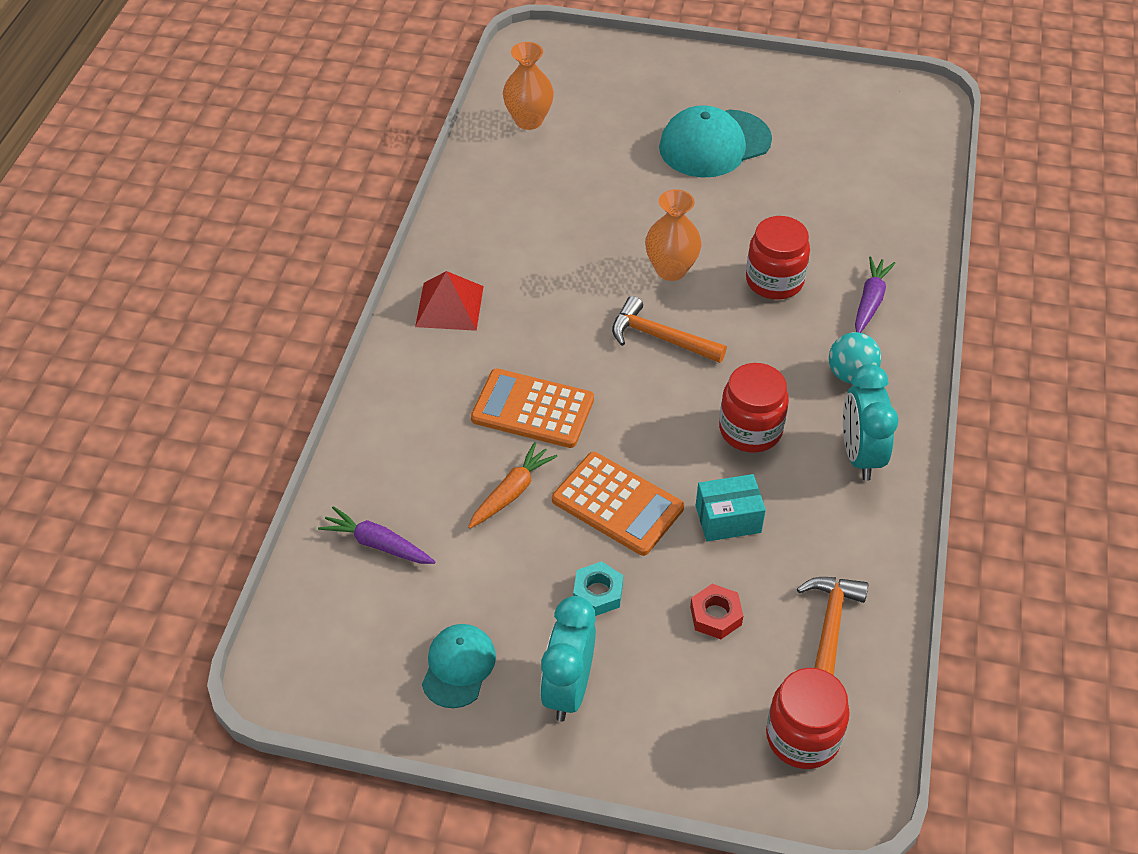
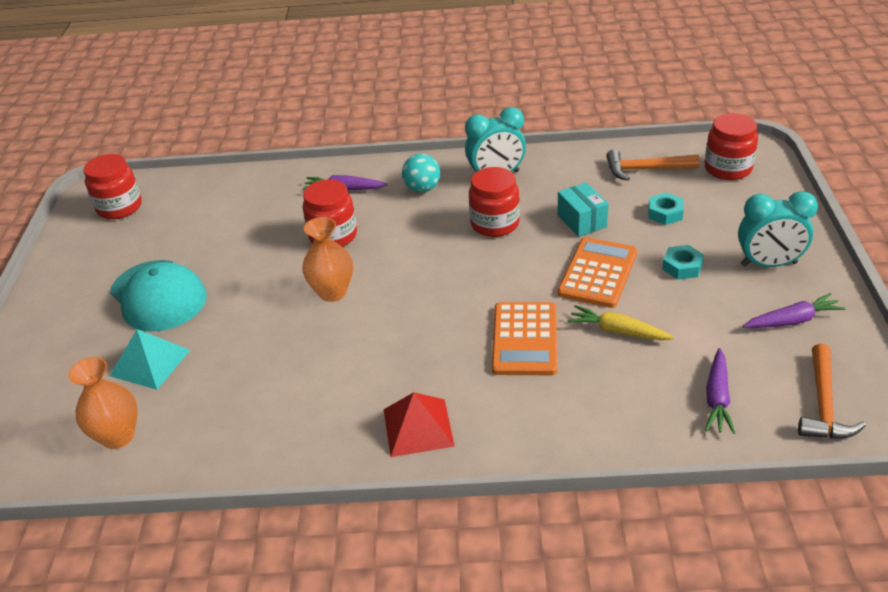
camera: 100 degrees left, 10 degrees down
(458, 667) = (793, 320): turquoise cap -> purple carrot
(512, 492) = (617, 331): orange carrot -> yellow carrot
(615, 138) = (150, 362): none -> turquoise pyramid
(660, 337) = (415, 283): orange hammer -> orange hammer (823, 404)
(715, 616) = (665, 213): red nut -> turquoise nut
(887, 115) = (119, 207): none -> red jar

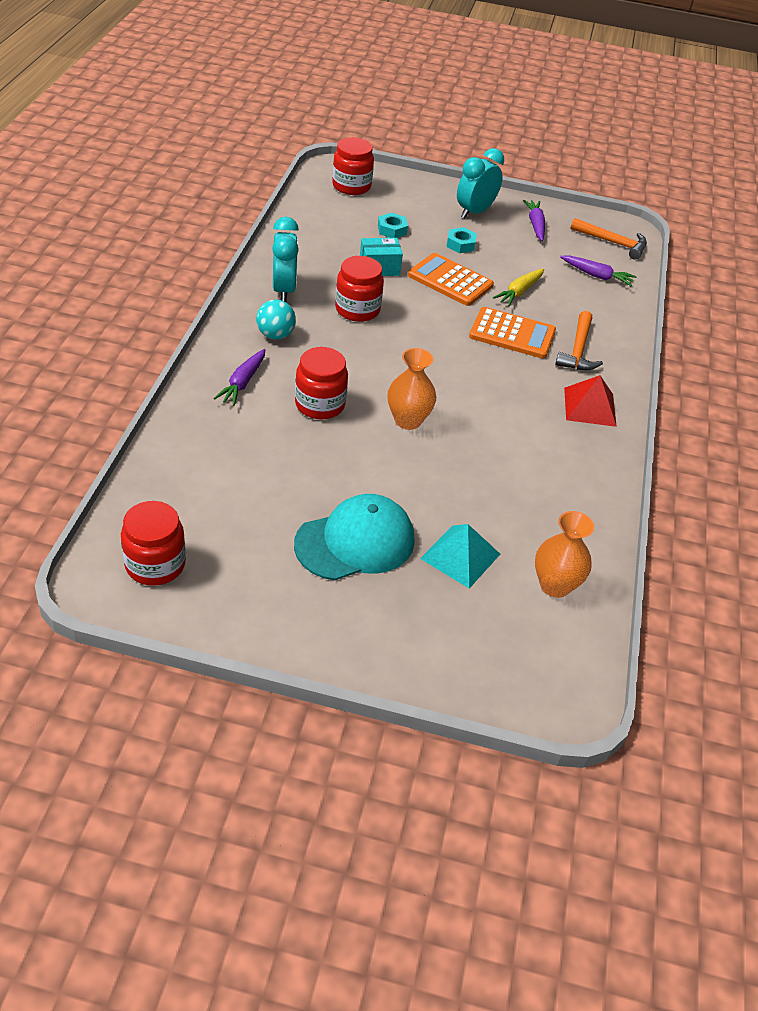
camera: 85 degrees left, 5 degrees up
(645, 169) = (327, 219): orange hammer -> orange hammer (578, 350)
(768, 264) = (474, 212): turquoise clock -> turquoise clock turned 150 degrees counterclockwise

